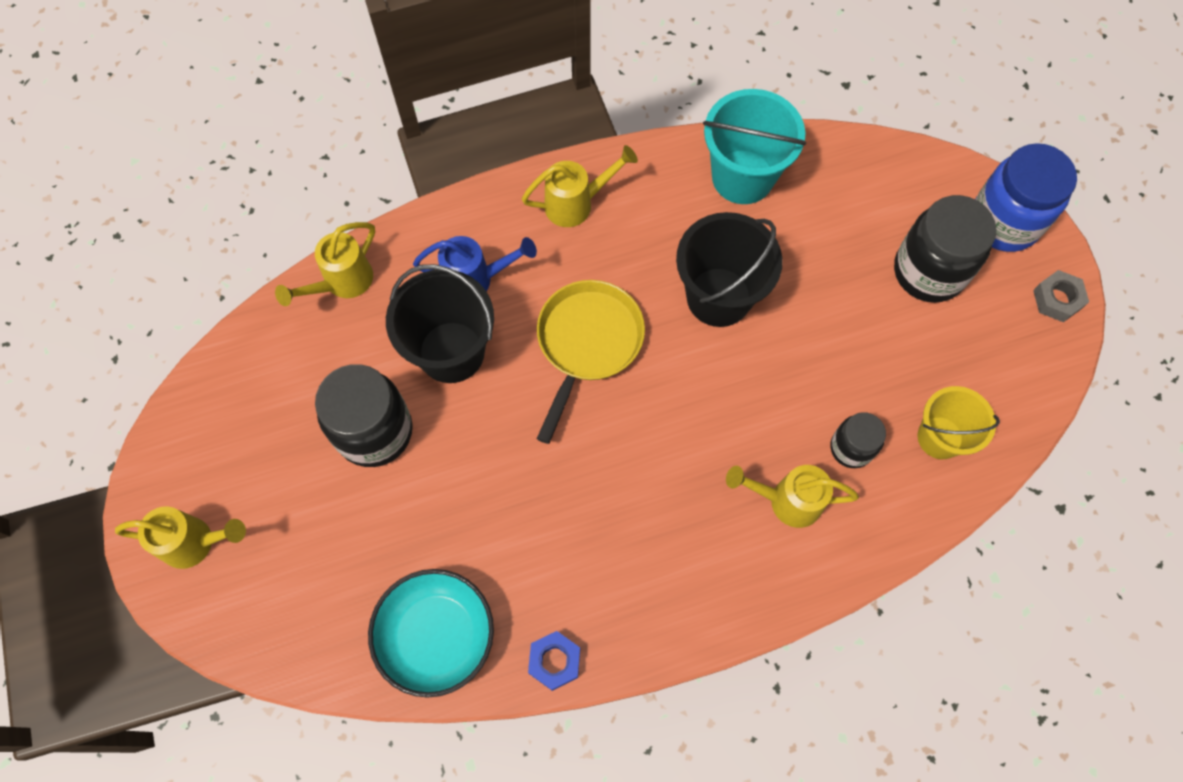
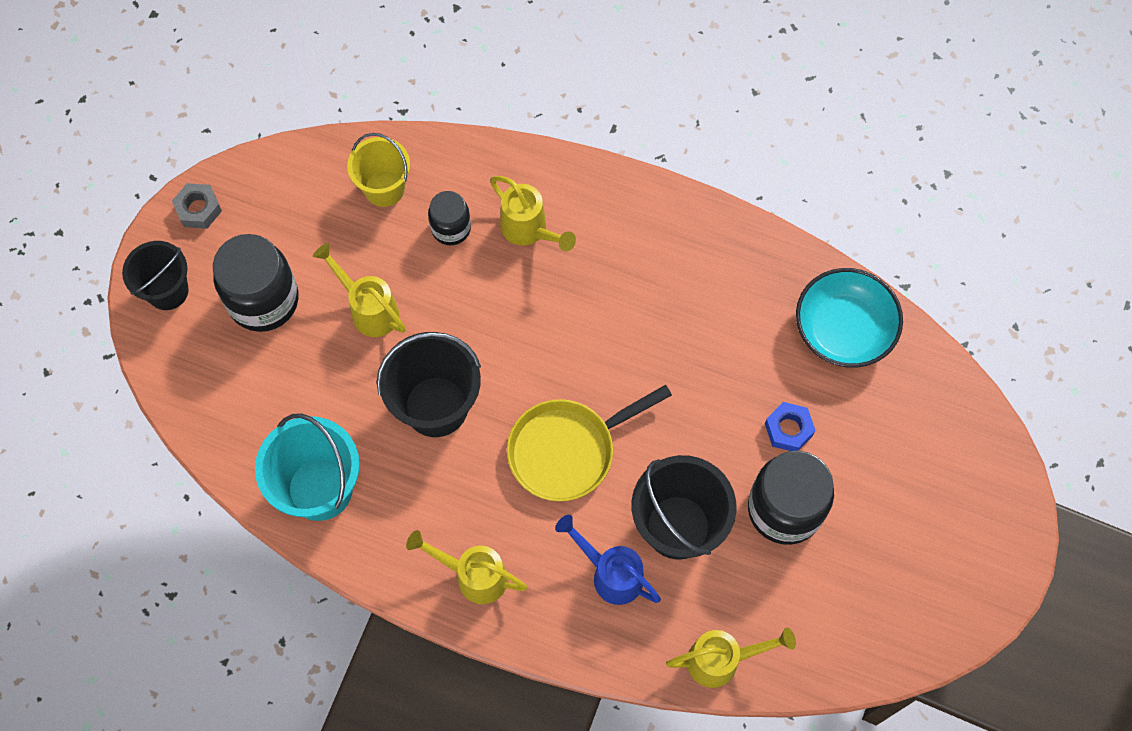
camera: 140 degrees left, 0 degrees up
(196, 543) = (977, 527): yellow watering can -> yellow watering can (368, 309)
(554, 661) = (775, 253): blue nut -> blue nut (788, 429)
(1003, 222) = (167, 291): blue jar -> black bucket

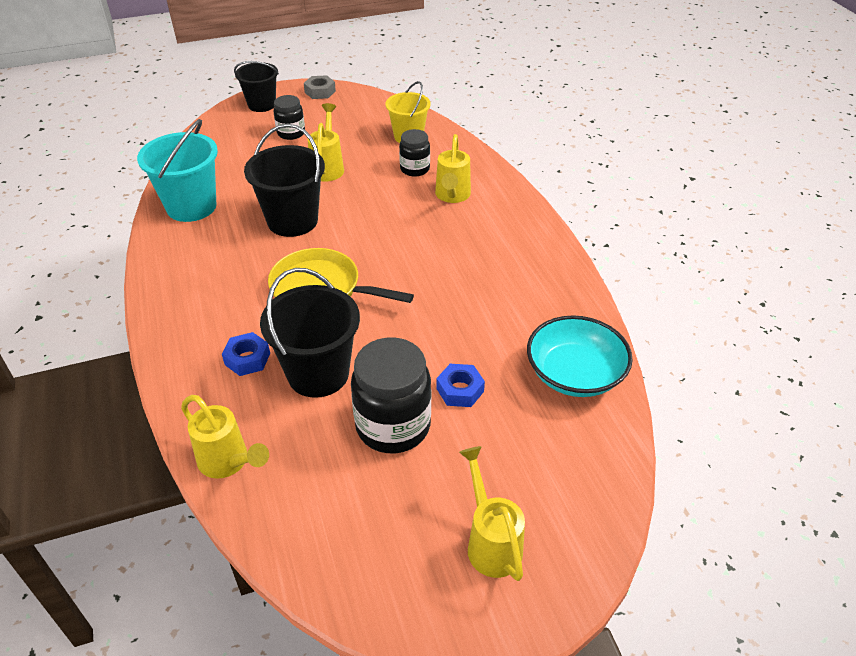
camera: 50 degrees right, 25 degrees down
(263, 300) = (291, 133): black jar -> black jar, size x0.56
(473, 575) = (187, 295): yellow watering can -> yellow watering can (490, 541)
(610, 573) = (247, 359): blue watering can -> blue nut

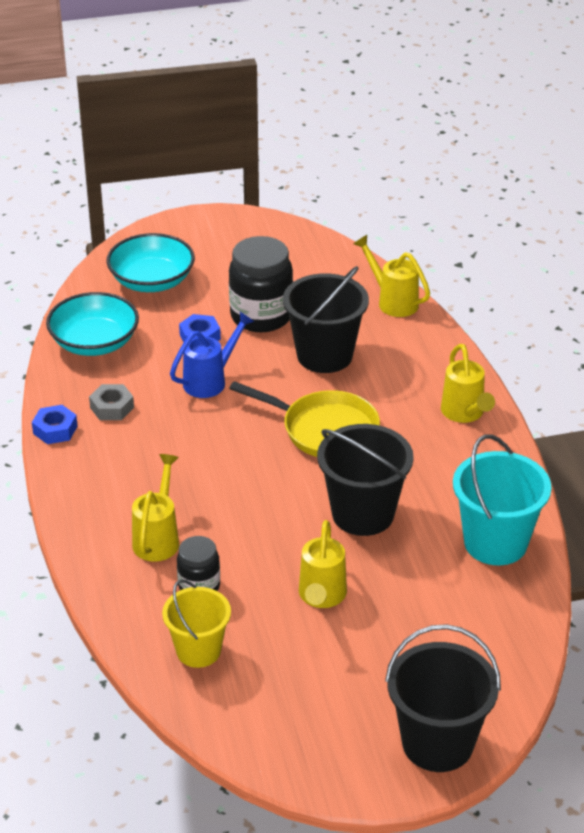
camera: 175 degrees left, 5 degrees down
(247, 359) = (391, 370): blue nut -> blue nut (55, 430)
(262, 105) = (437, 743): black bucket -> black bucket, size x1.51
(291, 133) = (380, 670): black jar -> none
(320, 92) = (339, 773): grey nut -> grey nut (112, 408)
(437, 335) = (210, 380): none -> blue watering can
(490, 541) = (200, 252): yellow watering can -> yellow watering can (465, 414)
(541, 477) = (152, 281): none -> turquoise bowl

